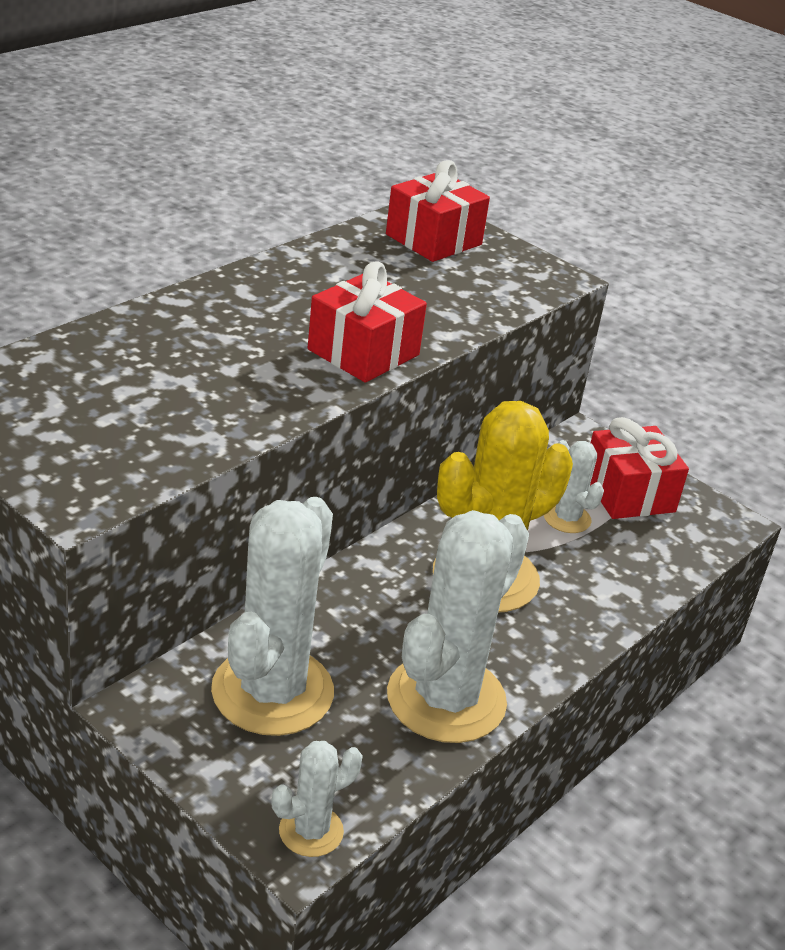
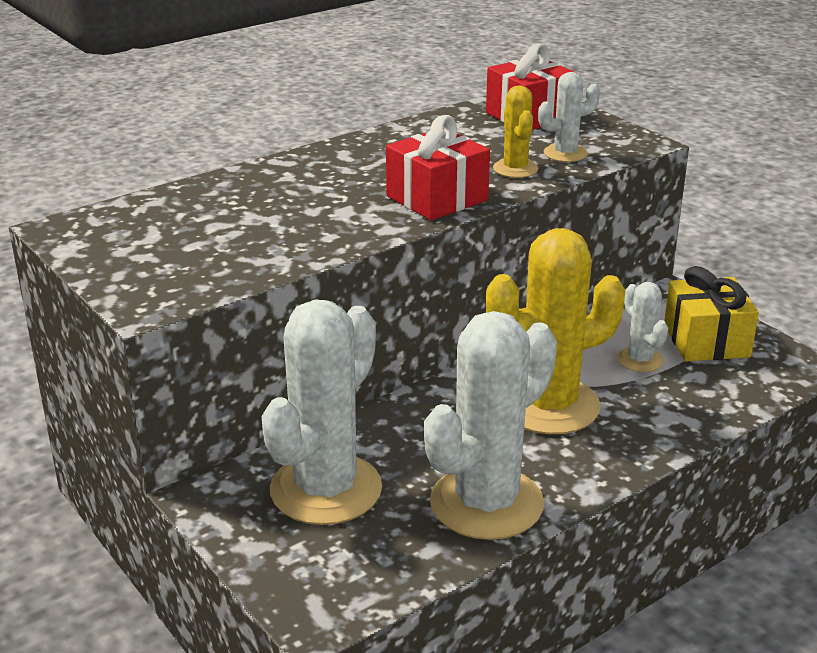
camera: 15 degrees right, 5 degrees down
(311, 831) = (331, 604): white cactus -> white cactus (565, 153)
(437, 312) = (515, 169): none -> yellow cactus
(628, 493) = (706, 341): red gift -> yellow gift

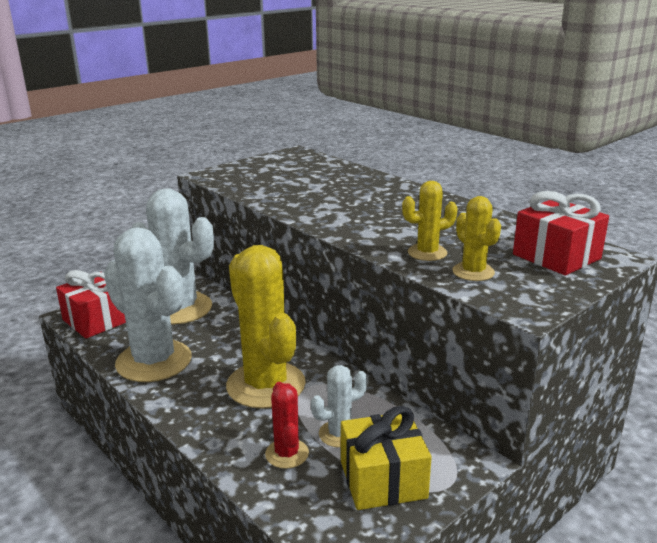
camera: 85 degrees right, 5 degrees down
(437, 198) = (359, 228): red gift -> red gift (97, 320)
(565, 153) = (473, 272): white cactus -> yellow cactus
(677, 393) = (287, 454): none -> red cactus

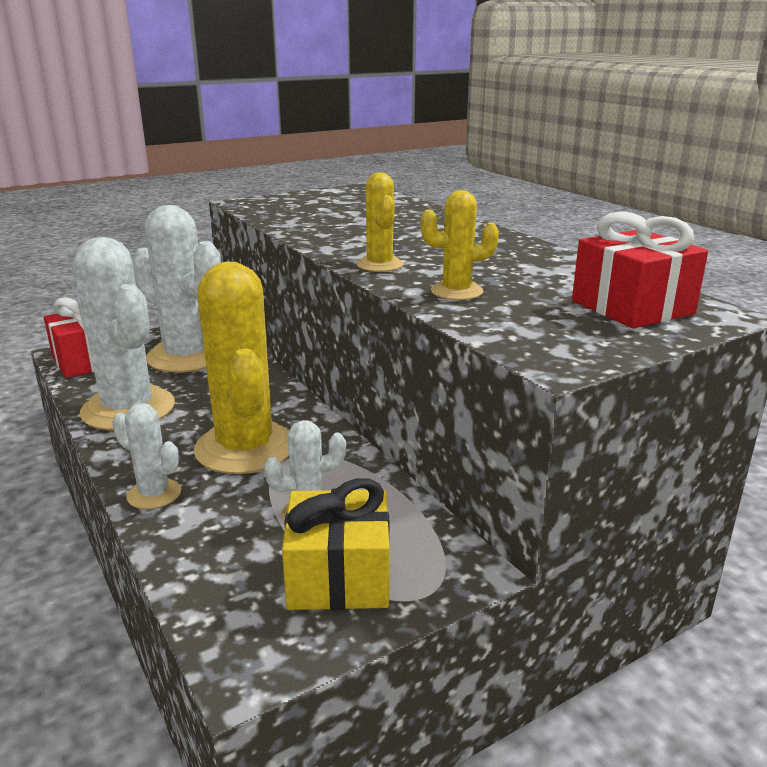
camera: 10 degrees right, 0 degrees up
(212, 432) = (154, 494): none -> white cactus
(287, 454) = (231, 529): red cactus -> none
(473, 272) = (505, 316): yellow cactus -> yellow cactus (379, 265)

